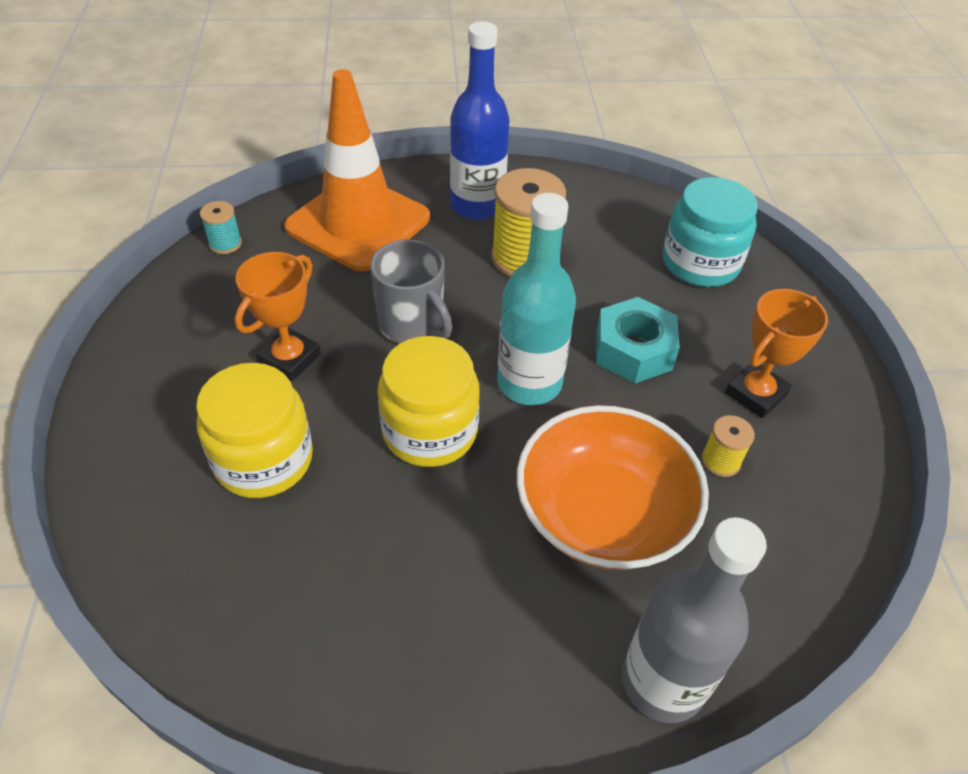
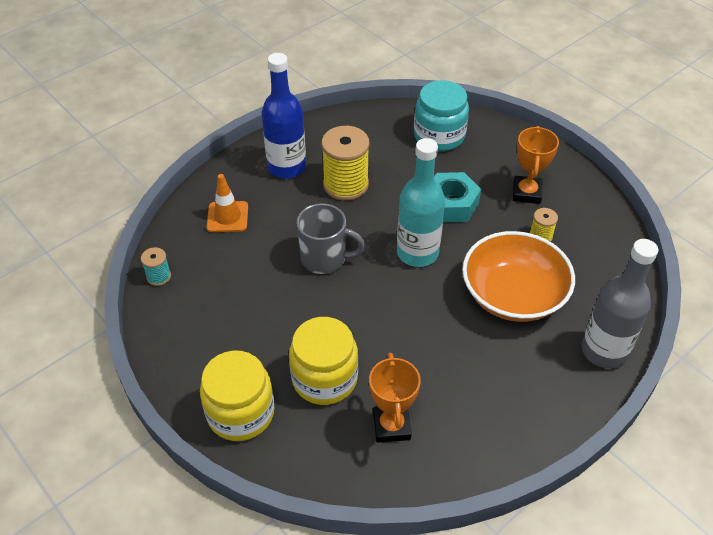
camera: 35 degrees left, 0 degrees up
(289, 358) = (277, 318): orange trophy -> orange trophy (391, 426)
(358, 223) = (227, 217): orange traffic cone -> orange traffic cone, size x0.48
(430, 431) = (394, 309): yellow jar -> yellow jar (240, 413)

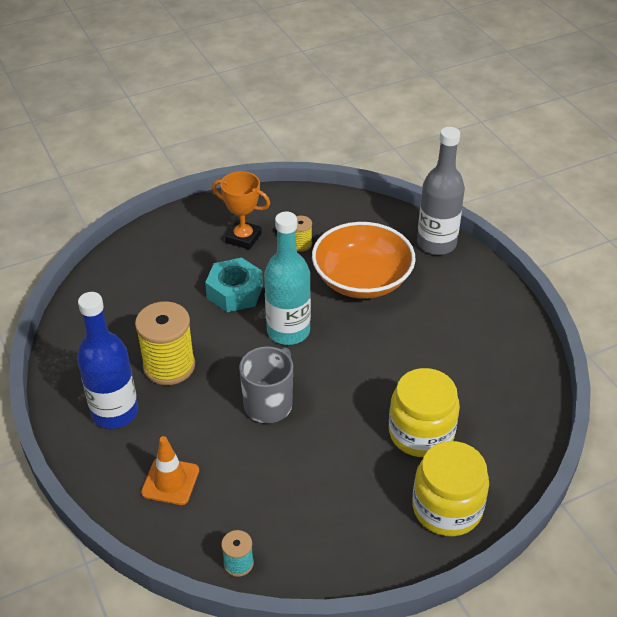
camera: 75 degrees left, 5 degrees down
(391, 426) = (483, 394): orange trophy -> none
(439, 136) = (133, 277): turquoise jar -> none

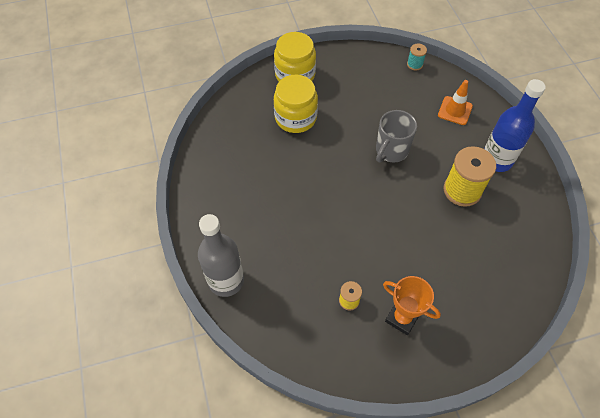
camera: 170 degrees left, 15 degrees up
(234, 292) = (412, 253): turquoise nut -> none
(288, 331) = (371, 207): turquoise bottle -> none
(362, 280) = (303, 249): orange bowl -> none

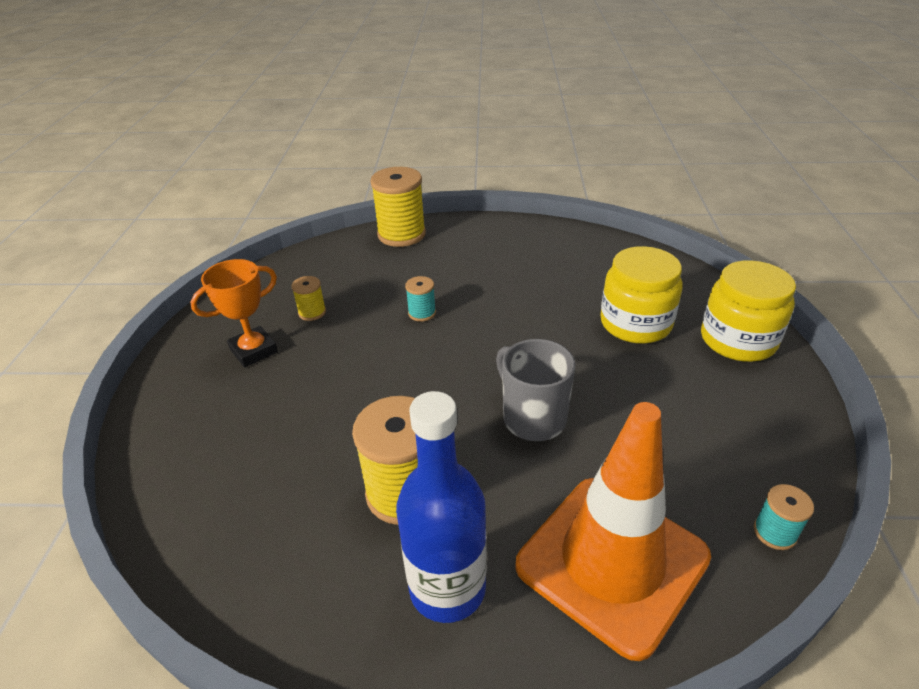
camera: 110 degrees right, 20 degrees down
(226, 280) = (401, 234): grey bottle -> yellow spool
(324, 229) = (422, 313): none -> turquoise spool
(455, 110) = (612, 561): orange traffic cone -> orange traffic cone, size x2.07

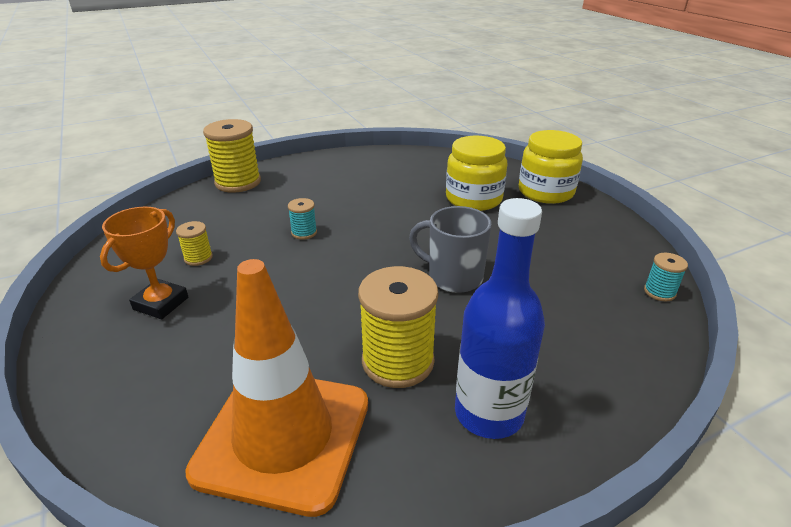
camera: 30 degrees left, 5 degrees down
(612, 561) = (584, 347): orange traffic cone -> orange traffic cone (283, 436)

